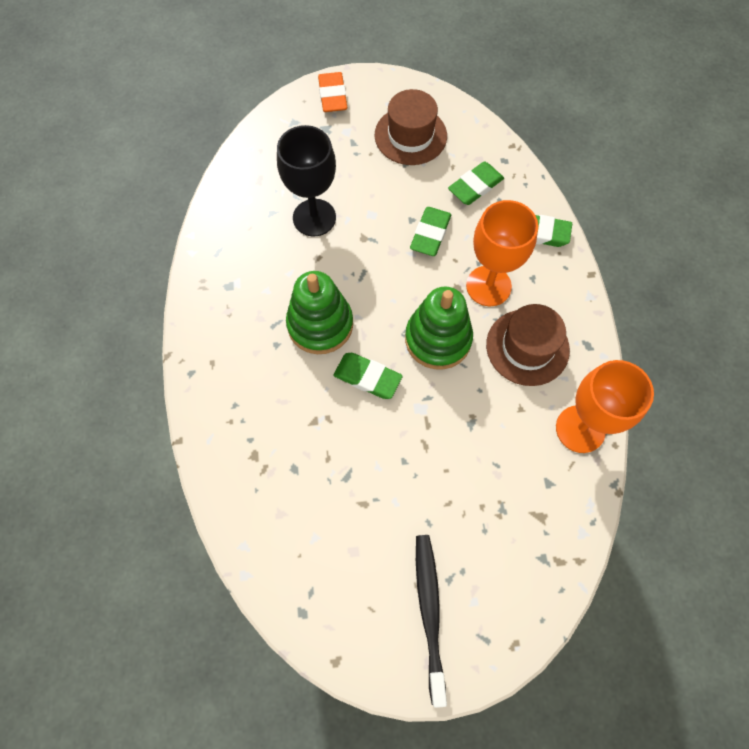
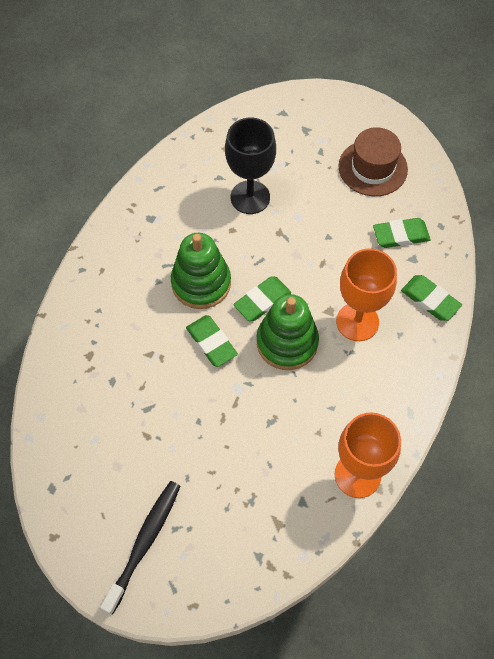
camera: 30 degrees right, 5 degrees down
(332, 95) = (328, 105): orange eraser -> none
(430, 234) = (336, 256): green eraser -> green eraser (262, 301)
(527, 347) = (357, 387): brown hat -> none

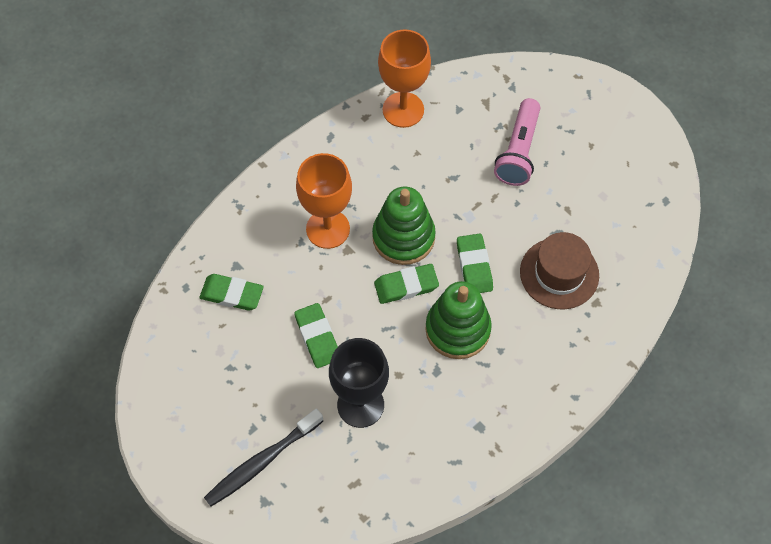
camera: 155 degrees left, 0 degrees up
(144, 543) = (600, 130): black toothbrush -> black toothbrush (262, 462)
(220, 479) = (518, 151): none -> pink flashlight
(373, 168) = (209, 382): brown hat -> brown hat (559, 273)
(430, 300) = (248, 220): green eraser -> green eraser (317, 337)

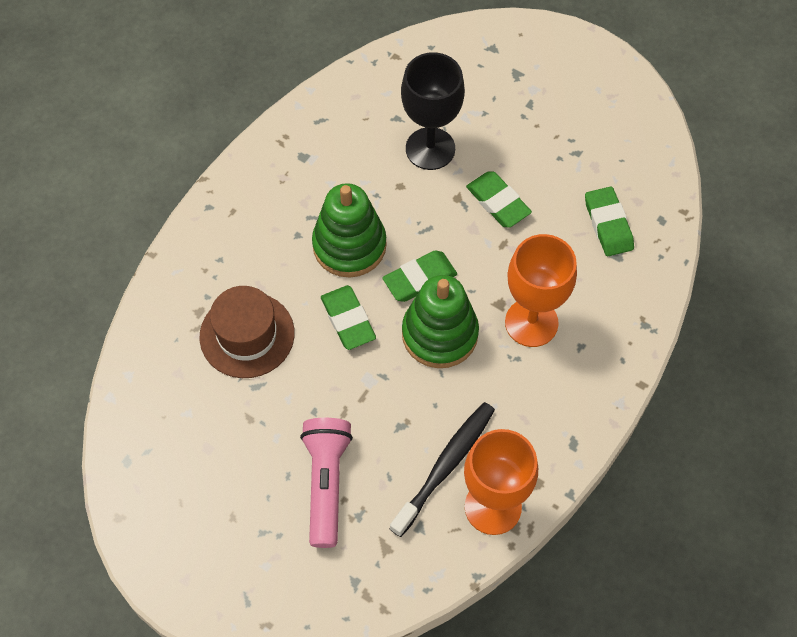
camera: 165 degrees right, 0 degrees up
(232, 294) = (608, 224): green eraser -> green eraser turned 75 degrees clockwise
(262, 462) = (508, 78): black toothbrush -> black toothbrush (445, 466)

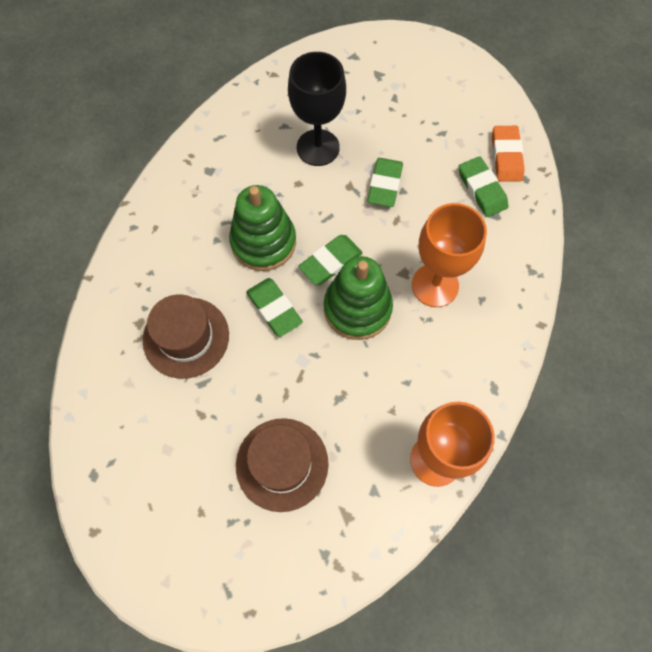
camera: 10 degrees left, 5 degrees up
(326, 483) = (282, 464): pink flashlight -> brown hat
(445, 466) = (386, 429): black toothbrush -> none
(498, 202) = (384, 185): green eraser -> green eraser turned 60 degrees clockwise
(645, 191) = (506, 156): none -> orange eraser

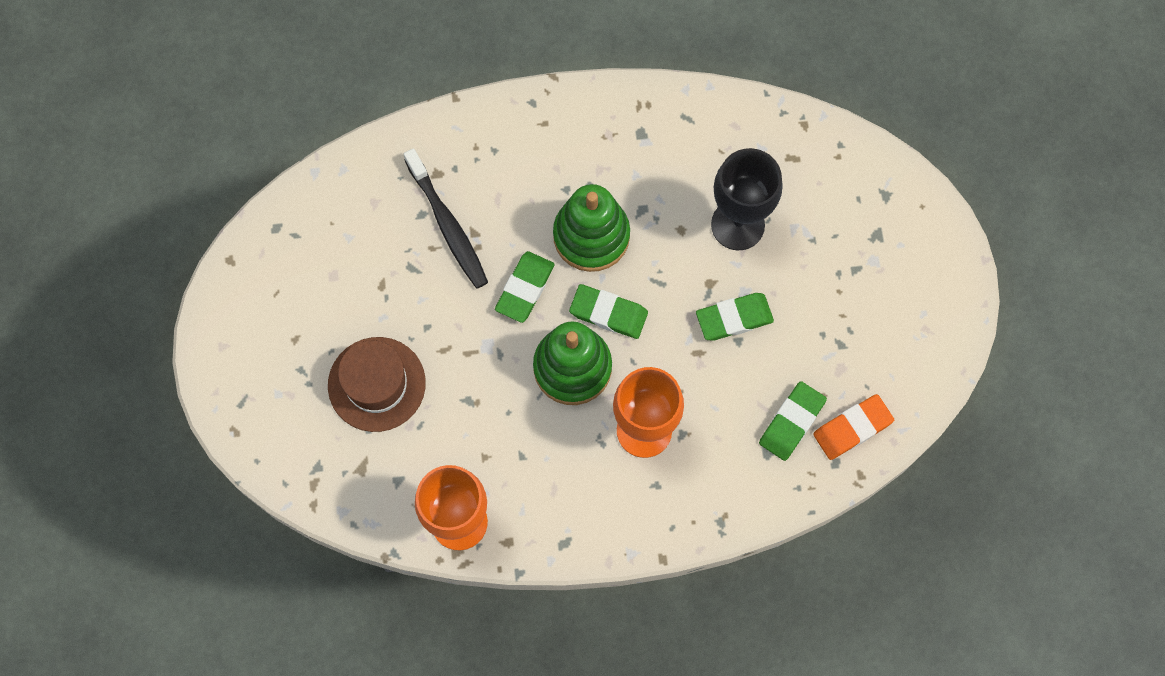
camera: 60 degrees right, 5 degrees up
(186, 337) = (448, 225): brown hat -> black toothbrush

